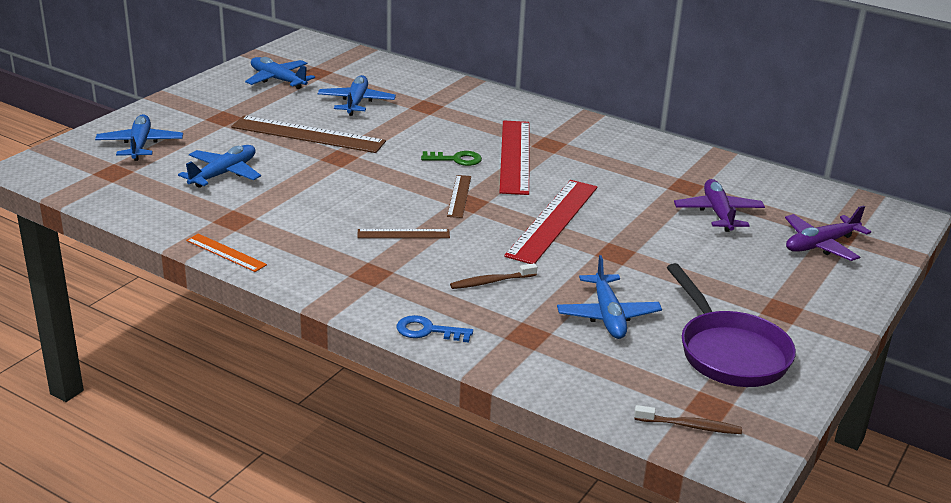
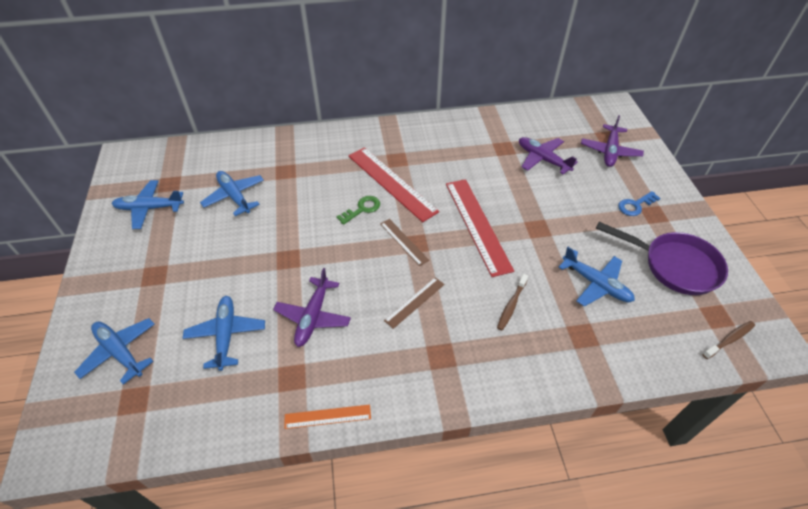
camera: 40 degrees left, 20 degrees up
(304, 198) = (313, 317): none -> purple plane
(308, 134) = (239, 250): brown ruler -> none
(427, 331) = (533, 380): blue key -> blue key (635, 205)

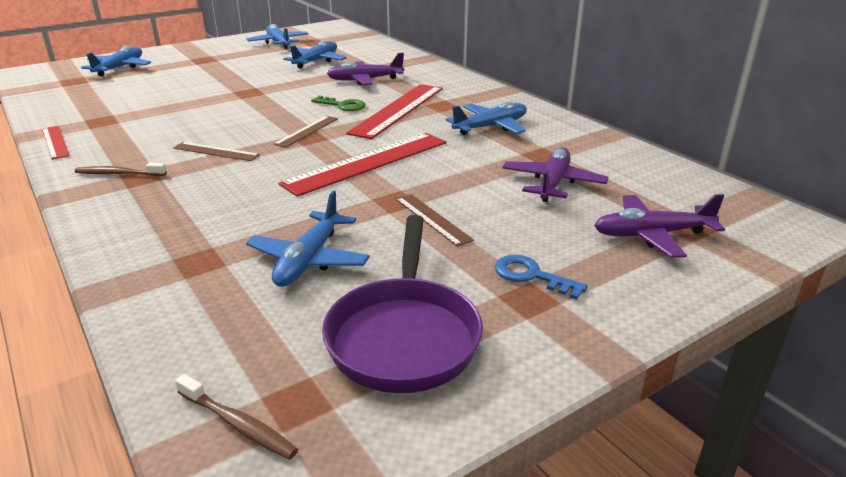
camera: 65 degrees right, 20 degrees down
(226, 334) = (146, 91): blue plane -> blue plane (491, 127)
(313, 317) = (177, 114): purple plane -> purple plane (364, 80)
(327, 416) = (55, 142): orange ruler -> red ruler
(511, 305) = (236, 204): brown toothbrush -> brown toothbrush (119, 174)
(566, 220) = (432, 219): none -> brown ruler

